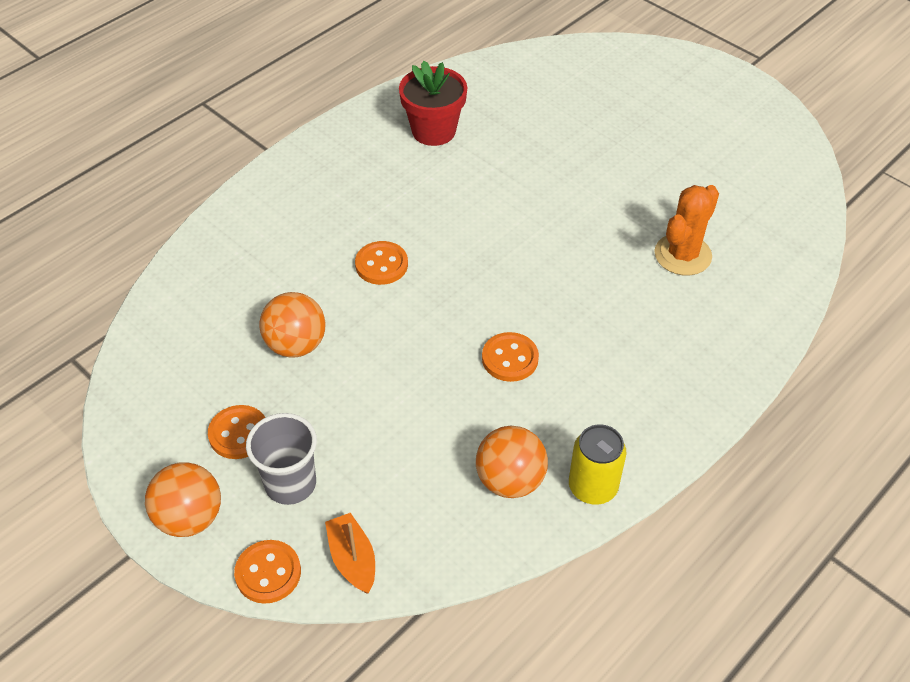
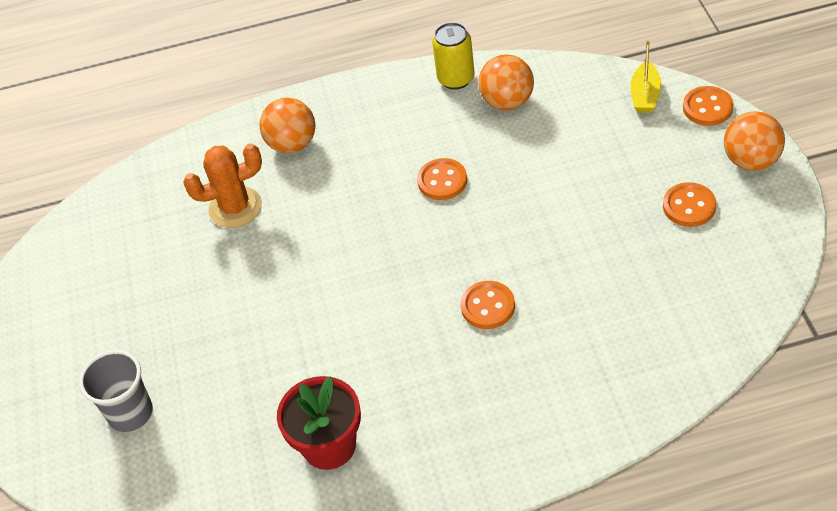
camera: 140 degrees left, 0 degrees up
(290, 484) = (665, 156): grey cup -> grey cup (130, 413)
(296, 345) = (606, 261): orange ball -> orange ball (292, 144)
(352, 559) = (645, 95): orange boat -> yellow boat

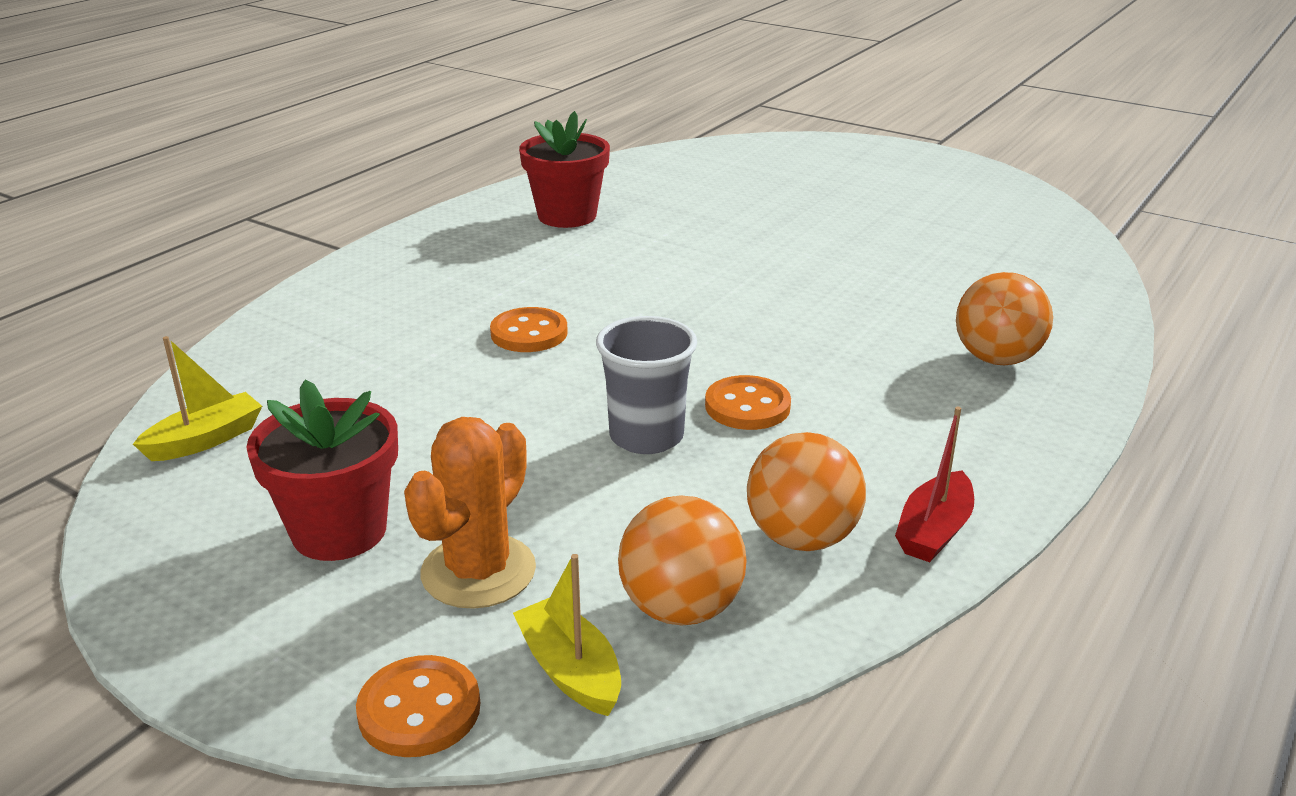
camera: 130 degrees right, 20 degrees down
(130, 413) = (765, 175): grey cup -> grey cup (646, 436)
(235, 207) = (939, 291): orange cactus -> orange cactus (478, 571)
(456, 79) = (934, 531): yellow can -> red boat
(689, 206) = (339, 531): orange button -> red flower pot
(723, 310) = (206, 440): none -> yellow boat
(751, 161) = (263, 649): orange ball -> orange ball (681, 608)

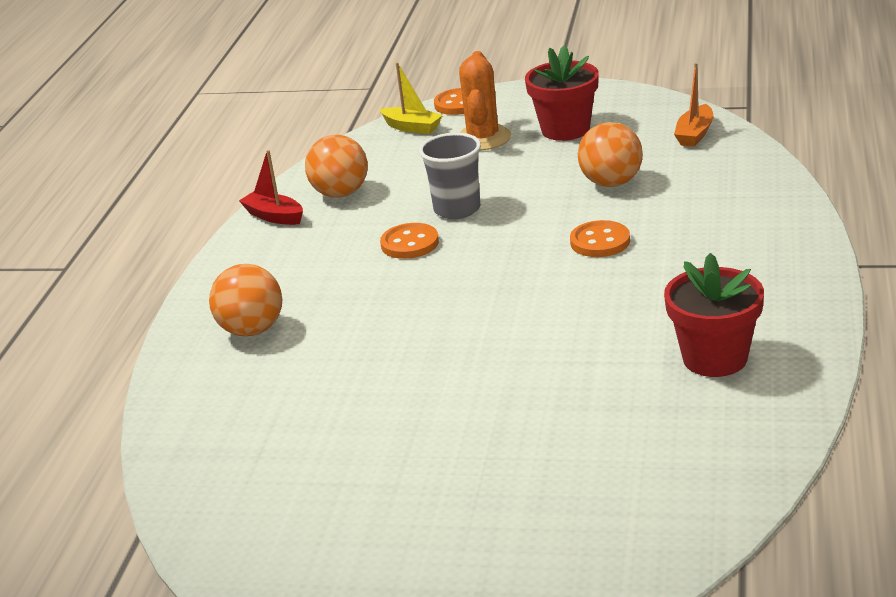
camera: 160 degrees right, 0 degrees up
(206, 440) = (695, 134): yellow boat -> orange boat
(681, 608) = (381, 155): orange ball -> orange ball (611, 183)
(934, 531) = (274, 216): red boat -> red boat turned 60 degrees counterclockwise

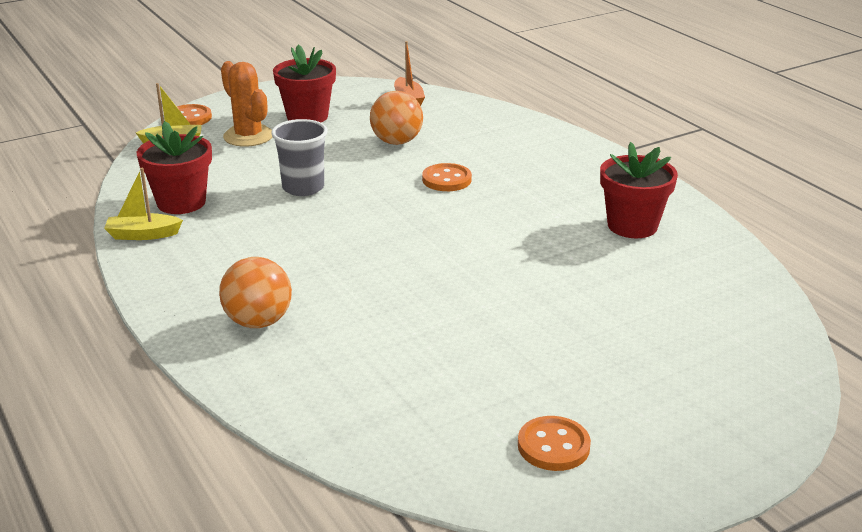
camera: 45 degrees left, 0 degrees up
(274, 216) = (143, 235): red boat -> yellow boat
(340, 193) = (181, 202): orange ball -> red flower pot
(410, 243) = (300, 220): orange button -> orange button (553, 446)

